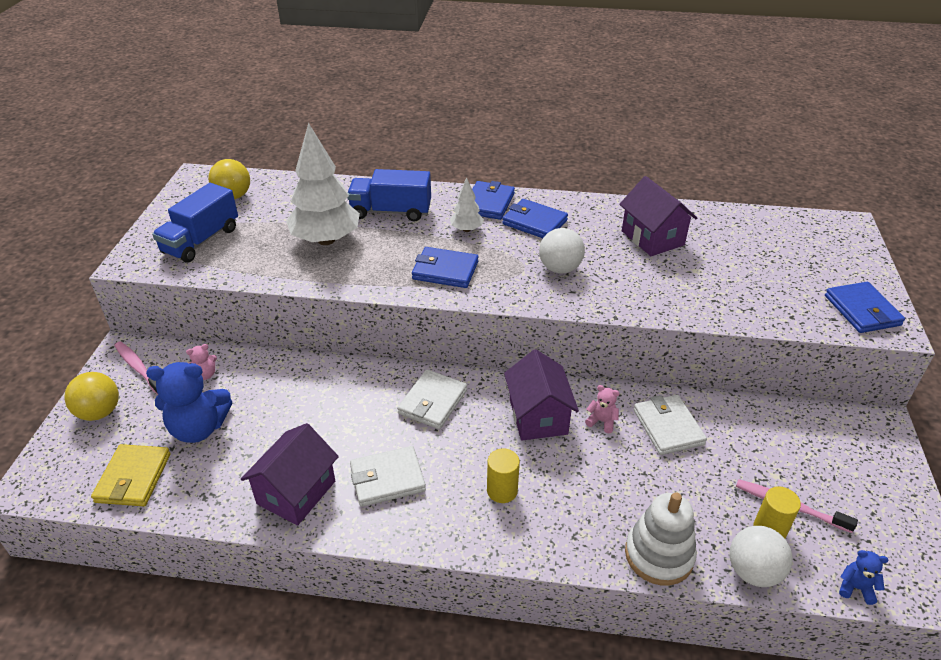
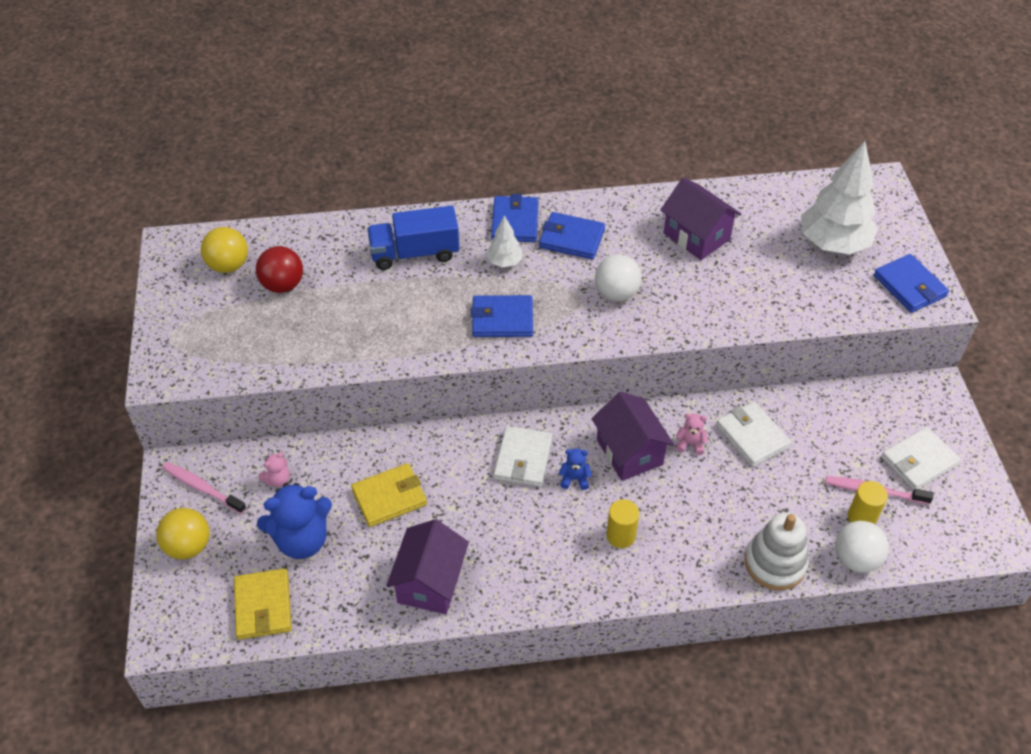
camera: 15 degrees left, 10 degrees up
(201, 240) = (224, 333): blue truck -> none
(269, 216) = (283, 285): none -> red ball
(295, 409) = (389, 497): none -> yellow wallet
(326, 240) = (361, 305): white tree -> white tree (833, 244)
(387, 479) = (511, 549): white wallet -> white wallet (919, 461)
(855, 588) = (940, 553): blue teddy bear -> blue teddy bear (574, 479)

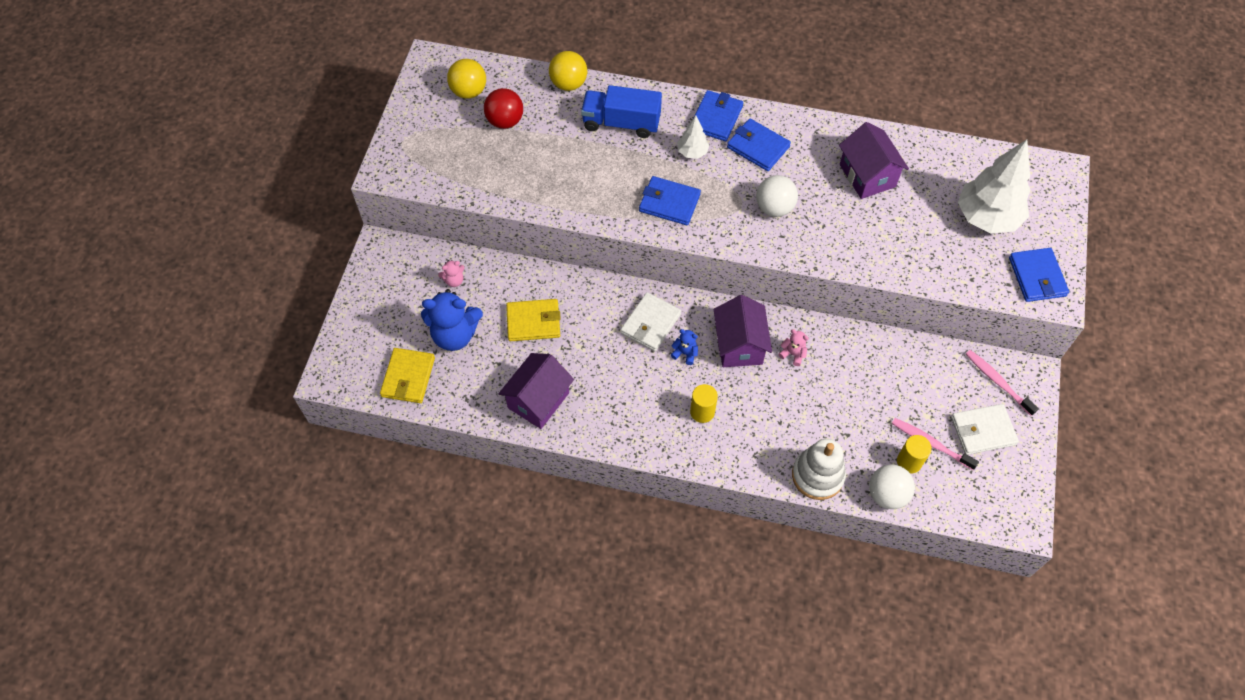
camera: 20 degrees right, 10 degrees up
(188, 546) = (370, 312): yellow ball -> yellow ball (568, 84)
(202, 488) = (395, 269): pink toothbrush -> pink toothbrush (997, 382)
(752, 436) = (848, 364): white wallet -> none

